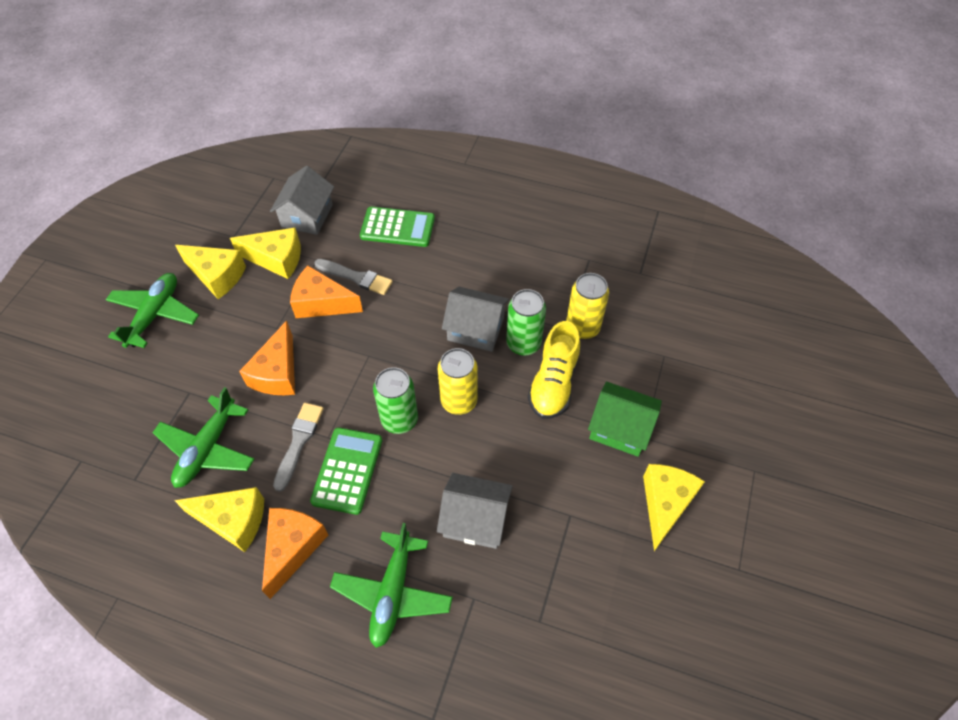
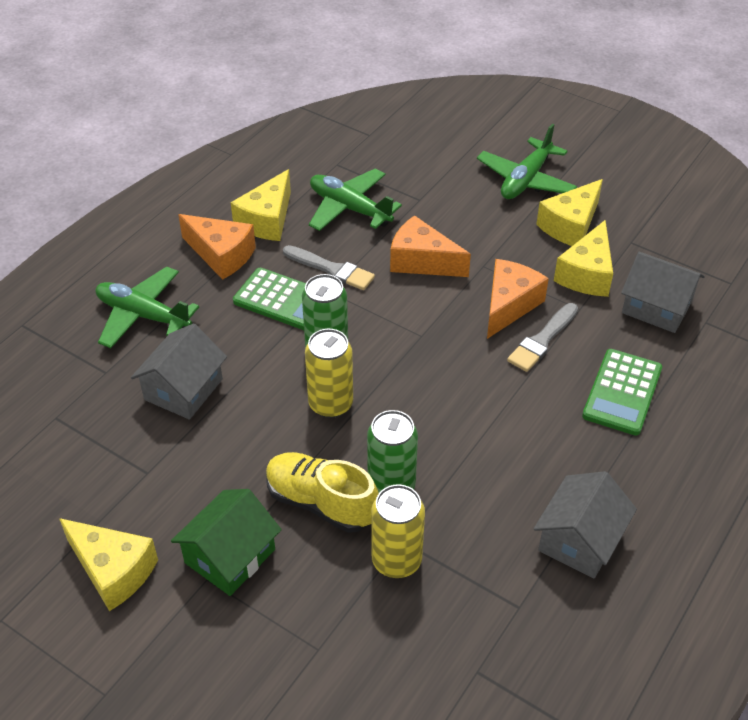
camera: 105 degrees right, 10 degrees down
(154, 315) = (526, 180): green plane -> green plane turned 90 degrees clockwise
(475, 329) = (429, 441): grey house -> grey house (580, 540)

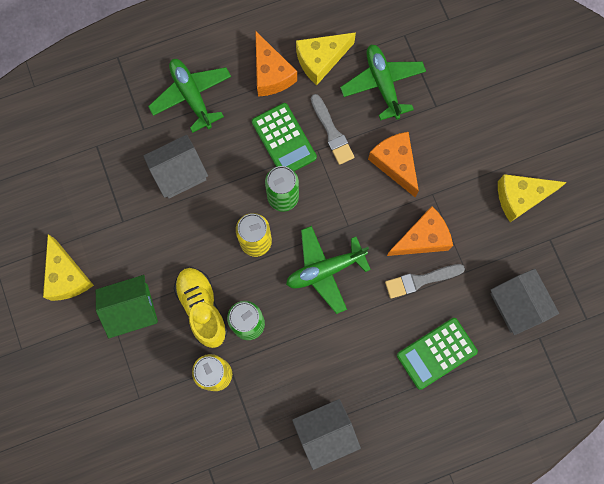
camera: 35 degrees right, 30 degrees up
(526, 180) = (525, 135): green plane -> green plane (325, 270)
(587, 274) = (495, 247): yellow cheese -> none

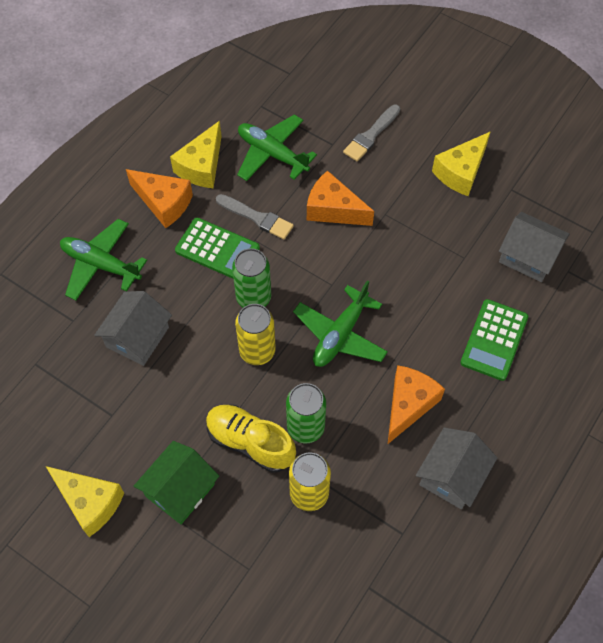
camera: 35 degrees left, 15 degrees down
(420, 280) = (431, 289): grey brush -> grey brush (371, 135)
(422, 238) = (405, 254): orange cheese -> orange cheese (408, 405)

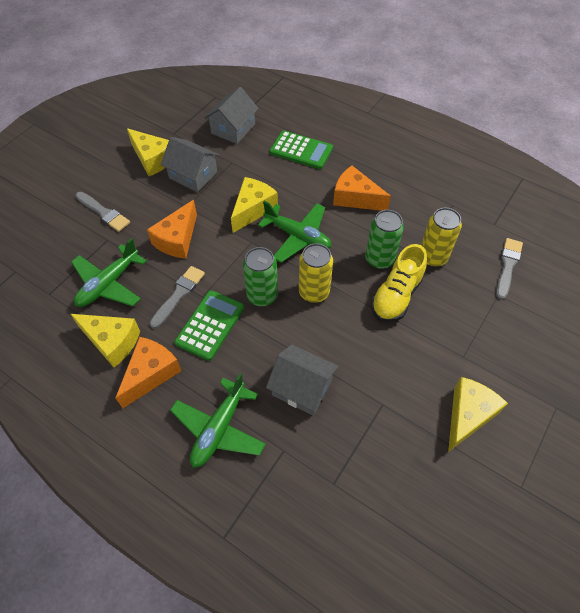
camera: 90 degrees left, 5 degrees down
(180, 490) = (444, 344): green house -> none
(294, 591) = (507, 266): none -> grey brush
(383, 284) = (253, 209): none -> yellow cheese
(452, 475) = (406, 177): grey house -> grey house (193, 175)

